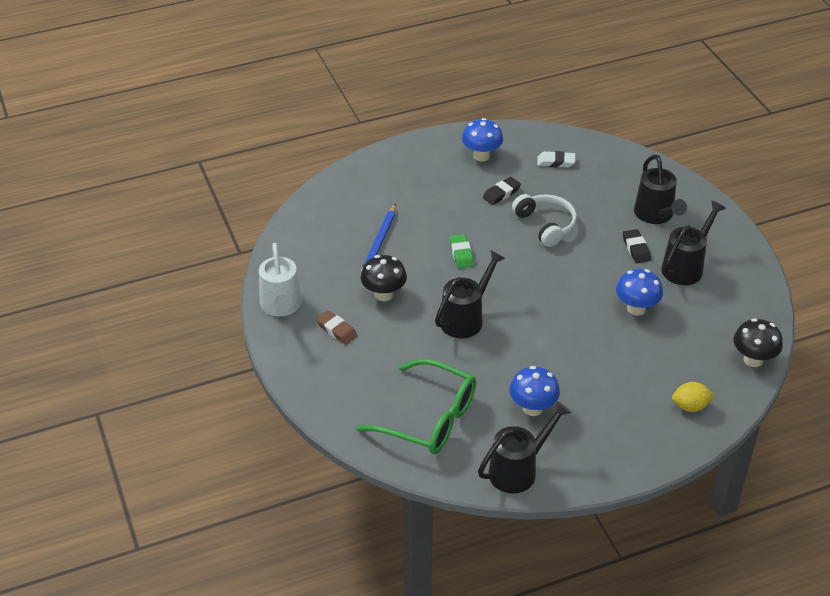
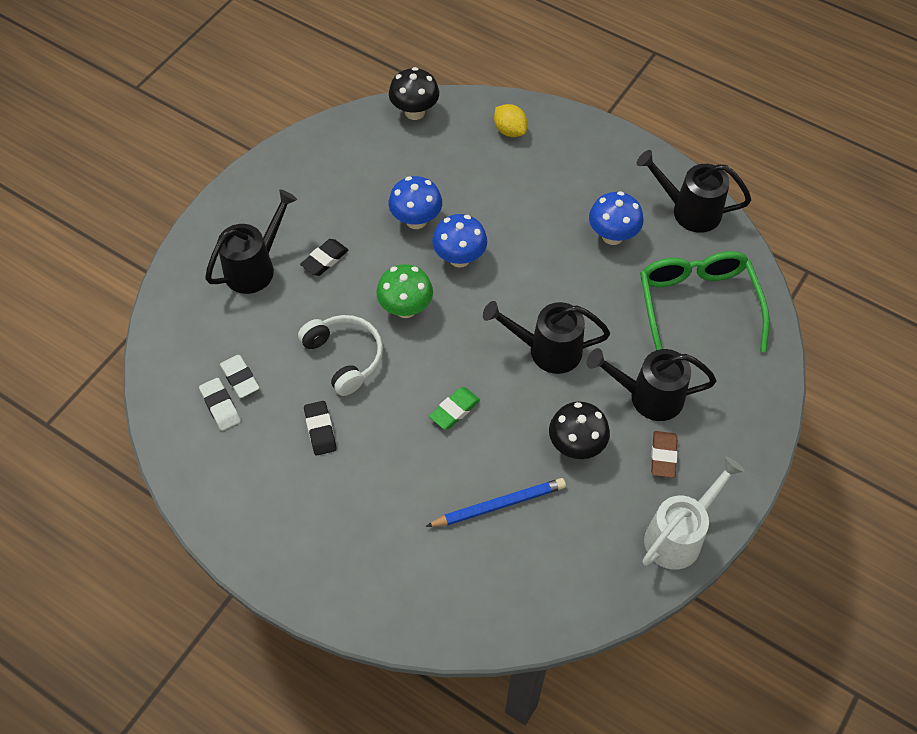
camera: 125 degrees left, 15 degrees up
(481, 156) = (261, 492): blue mushroom -> blue mushroom (459, 258)
(501, 193) = (320, 430): black eraser -> black eraser turned 60 degrees clockwise
(546, 225) = (345, 357): white headphones -> white headphones turned 120 degrees clockwise
(561, 268) = (406, 308): none -> green mushroom
(569, 177) = (240, 378): none -> white eraser
(686, 267) = (322, 208): black watering can -> black watering can (648, 396)

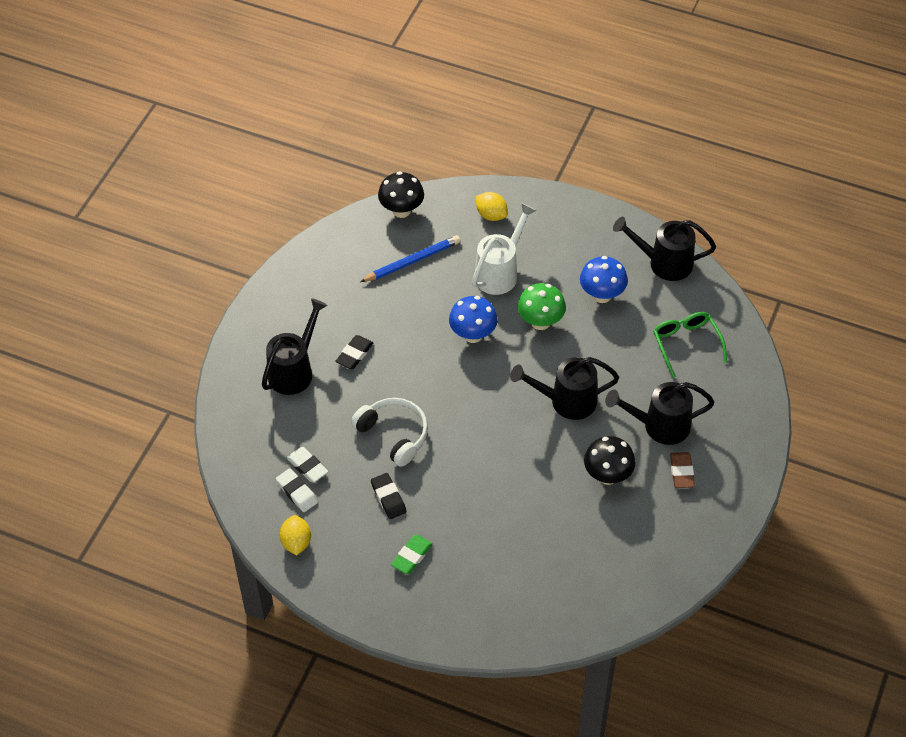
camera: 10 degrees left, 5 degrees down
(204, 465) = (296, 542): none -> yellow lemon
(406, 308) = (436, 385): green mushroom -> green mushroom (540, 322)
(416, 220) = (426, 307): blue mushroom -> none
(454, 410) = (499, 463): green eraser -> green eraser (412, 556)
(499, 505) = (554, 533): blue pencil -> blue pencil (412, 261)
(679, 535) = (706, 532): white watering can -> white watering can (500, 272)
(697, 305) = (686, 344): green glasses -> green glasses, size x0.63

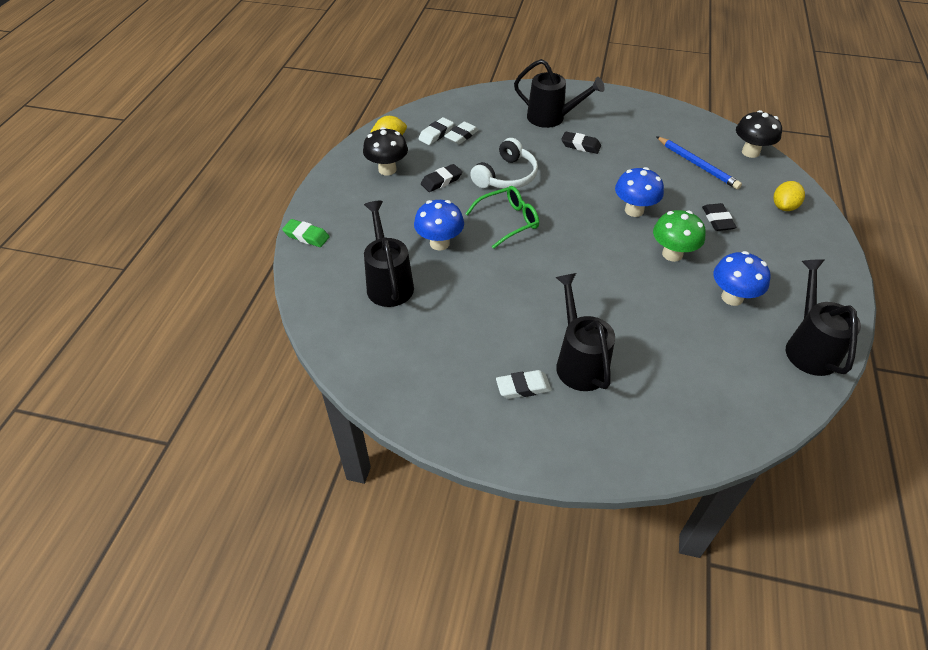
camera: 80 degrees right, 5 degrees down
(412, 556) = (385, 201): green eraser -> green eraser (306, 236)
(491, 512) = (439, 243): none -> blue mushroom
(500, 272) = (717, 220): white watering can -> black eraser
(566, 401) = (583, 282): black watering can -> black watering can (388, 283)
(607, 475) = (501, 323): black mushroom -> black mushroom (387, 169)
(681, 472) = (523, 387): brown eraser -> white eraser
(686, 344) = (703, 378): green glasses -> green glasses (508, 221)

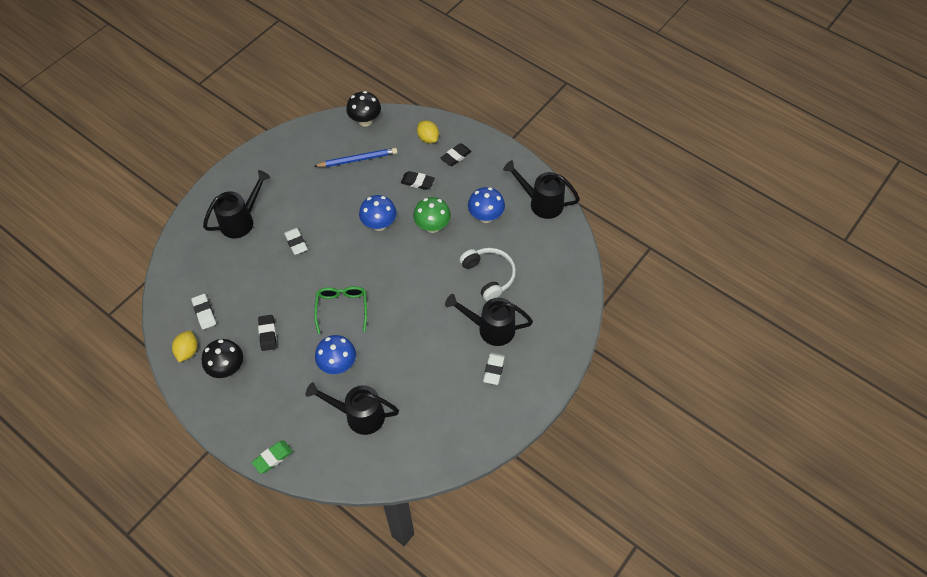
camera: 65 degrees left, 10 degrees up
(461, 136) = (220, 295): white eraser -> white eraser (296, 243)
(506, 176) = (291, 286): white headphones -> white headphones (489, 276)
(580, 145) = (288, 219): black eraser -> black eraser (456, 156)

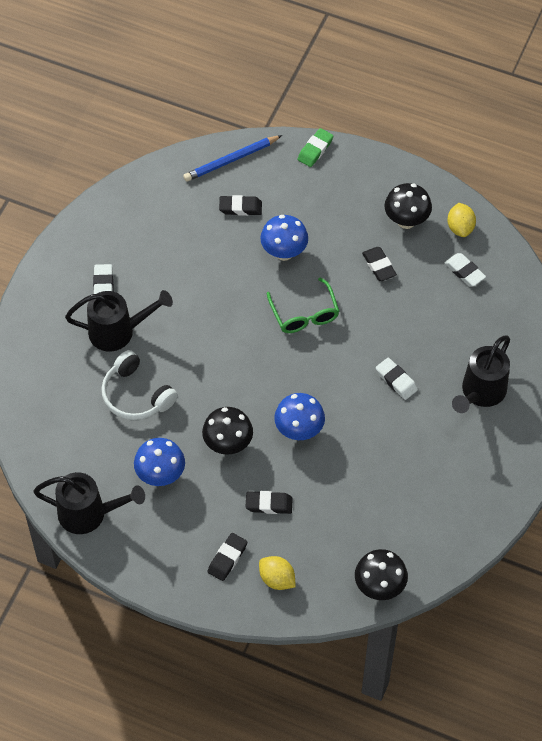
camera: 165 degrees right, 0 degrees up
(358, 159) = (365, 519): blue pencil -> blue pencil (231, 160)
(359, 415) = (240, 208): black watering can -> black eraser
(432, 226) = (228, 444): green mushroom -> black mushroom

